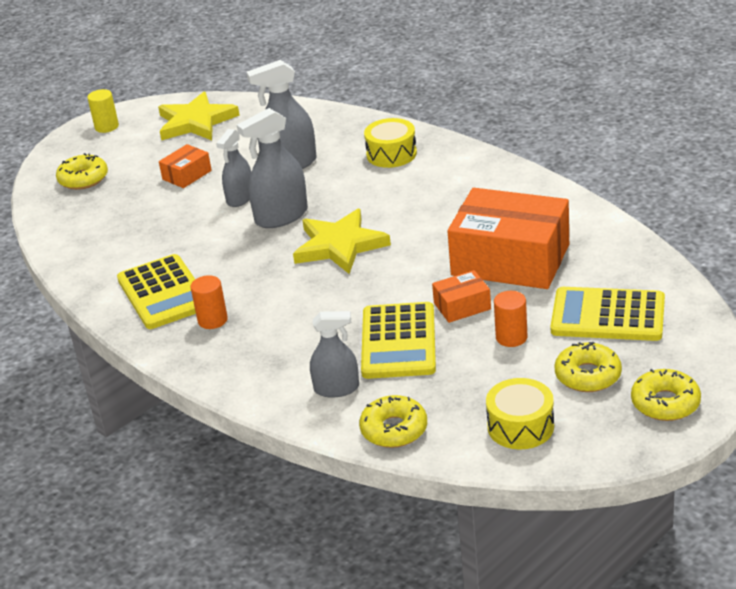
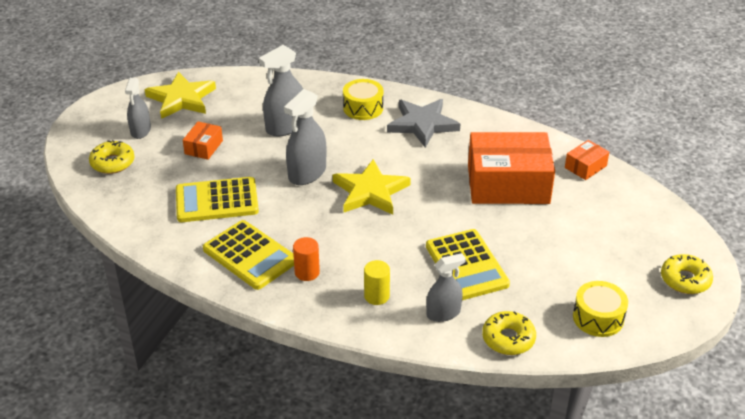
camera: 25 degrees left, 5 degrees up
(106, 127) = (103, 112): yellow cylinder -> yellow cylinder (376, 296)
(240, 198) = (262, 162): grey spray bottle -> grey spray bottle (140, 130)
(450, 180) = (422, 124): none -> grey star
(462, 306) = (496, 228): orange box -> orange box (585, 167)
(511, 337) = (547, 247): orange cylinder -> none
(588, 375) = (620, 268): yellow donut -> none
(608, 316) = (605, 218): yellow calculator -> yellow calculator (217, 201)

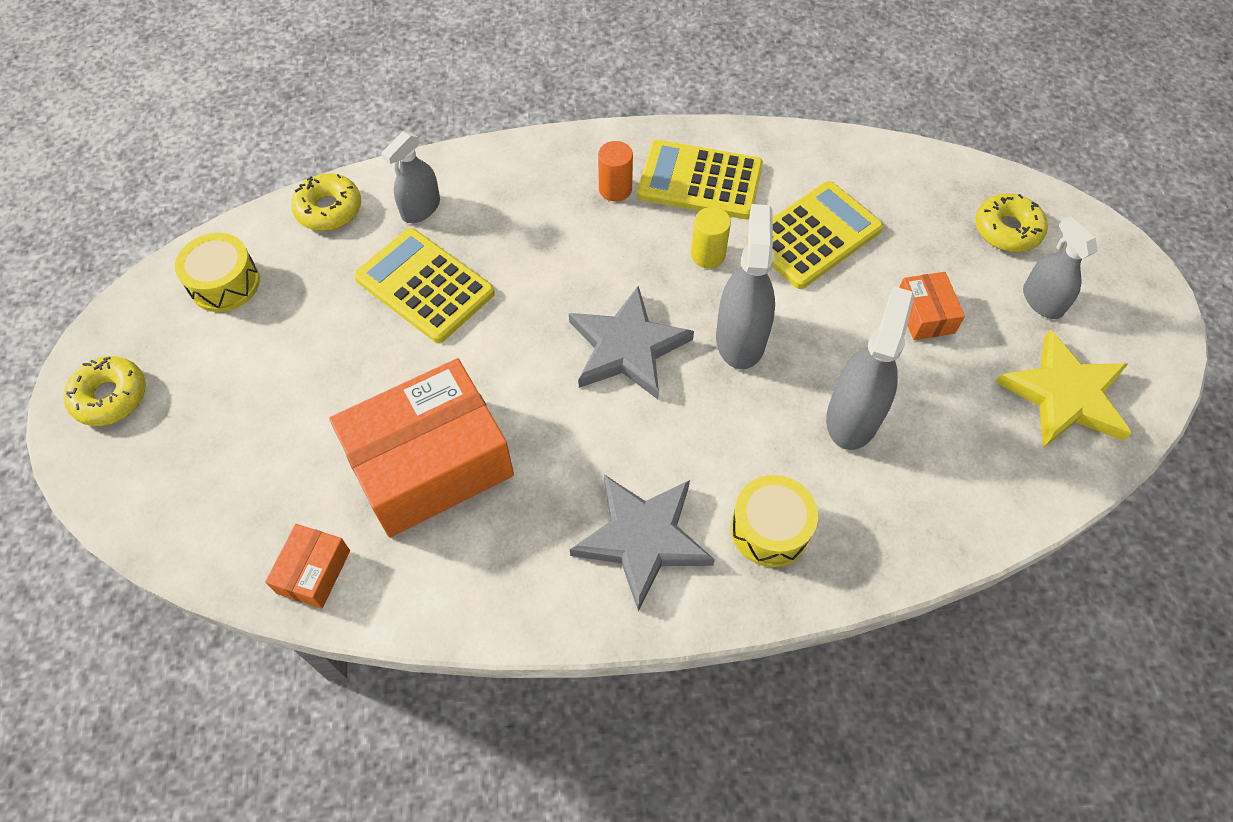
camera: 150 degrees right, 20 degrees up
(370, 191) = (627, 347): yellow star -> grey star
(376, 296) = (512, 195): yellow cylinder -> yellow cylinder (708, 255)

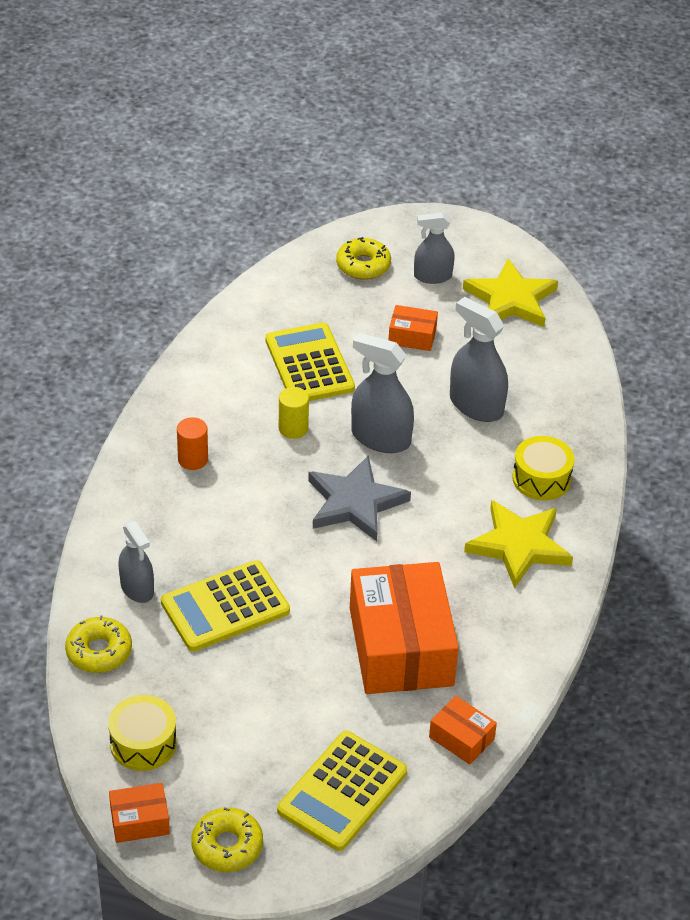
camera: 70 degrees left, 15 degrees down
(128, 315) = (139, 821): none -> orange box
(642, 539) = (519, 546): grey star -> yellow star
(700, 181) = (216, 407): yellow calculator -> yellow calculator (342, 791)

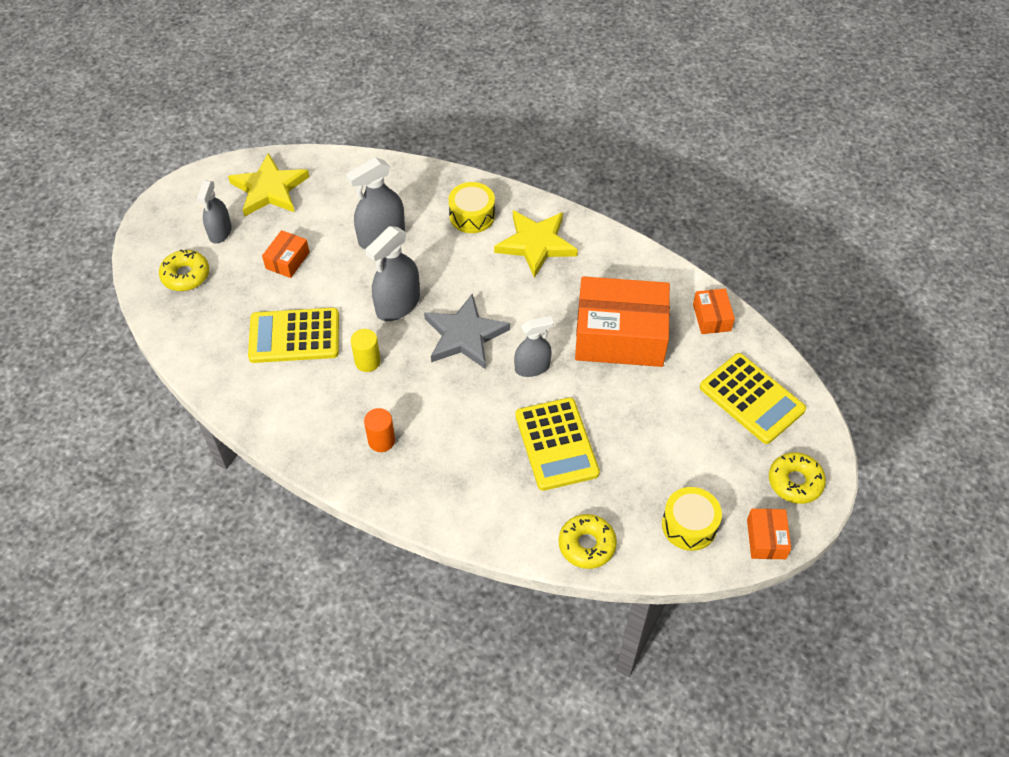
camera: 75 degrees left, 10 degrees up
(137, 588) = (521, 506): grey spray bottle -> grey spray bottle (532, 367)
(461, 738) = (711, 317): orange box -> orange box turned 60 degrees counterclockwise

